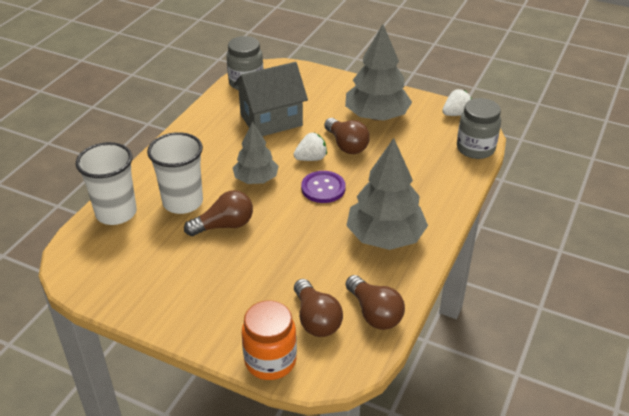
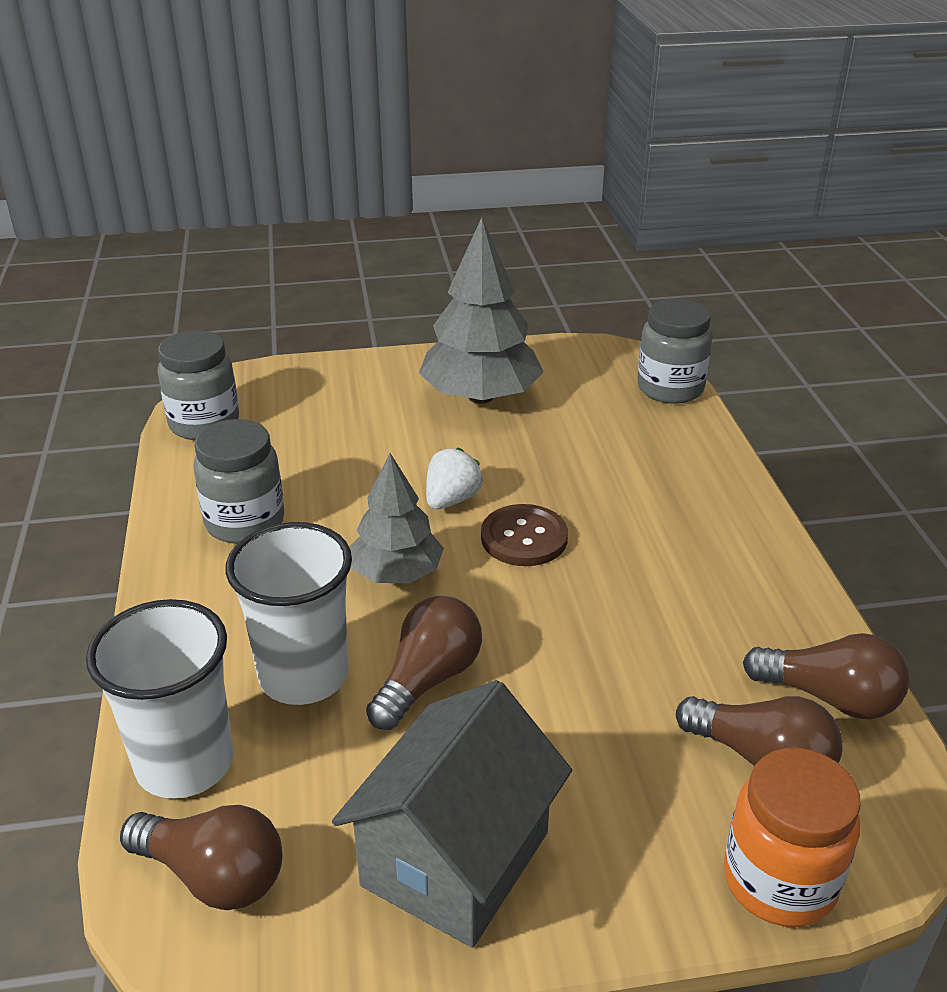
camera: 35 degrees left, 5 degrees down
(220, 133) = (245, 522): none -> grey jar
(271, 120) = (316, 466): grey house -> grey house (456, 859)
(323, 188) = (524, 538): purple button -> brown button
(346, 145) = (484, 456): brown light bulb -> brown light bulb (213, 875)
(385, 237) = (703, 569): grey tree -> none
(456, 114) = (589, 352): white strawberry -> none

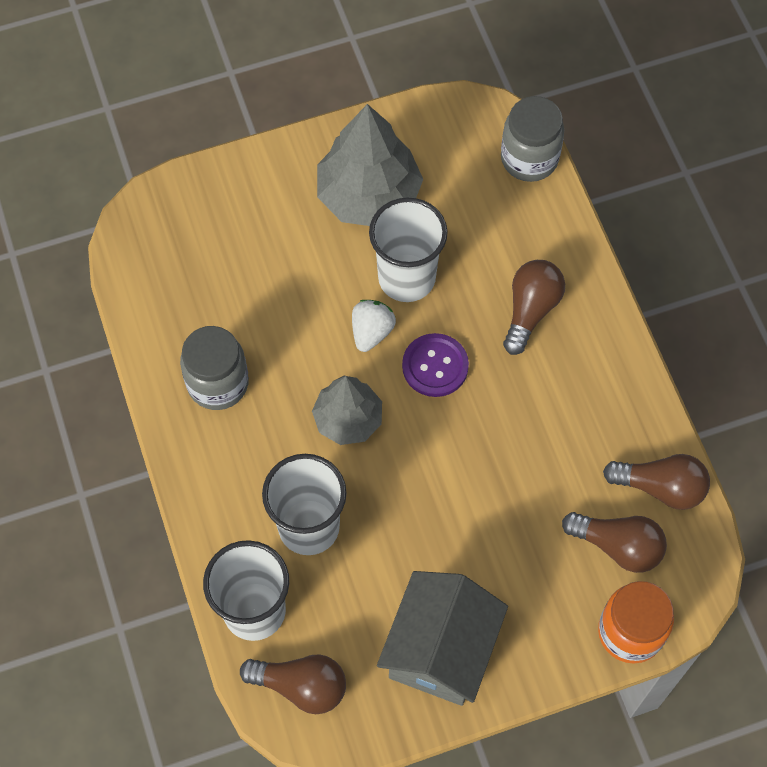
camera: 10 degrees left, 30 degrees up
(204, 424) = (142, 269): grey jar -> none
(428, 680) = (394, 516): brown light bulb -> brown light bulb (530, 310)
(507, 461) = (406, 278): none -> white cup
(524, 538) = (435, 366): brown button -> purple button

